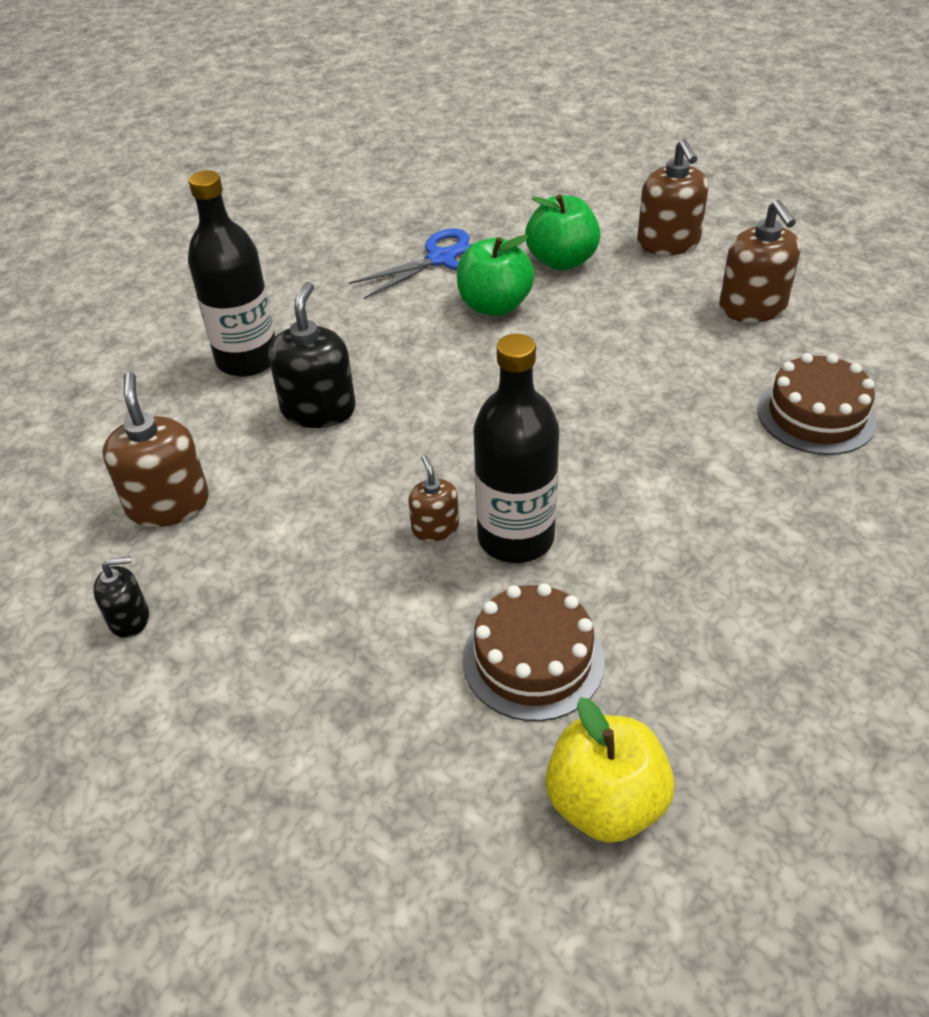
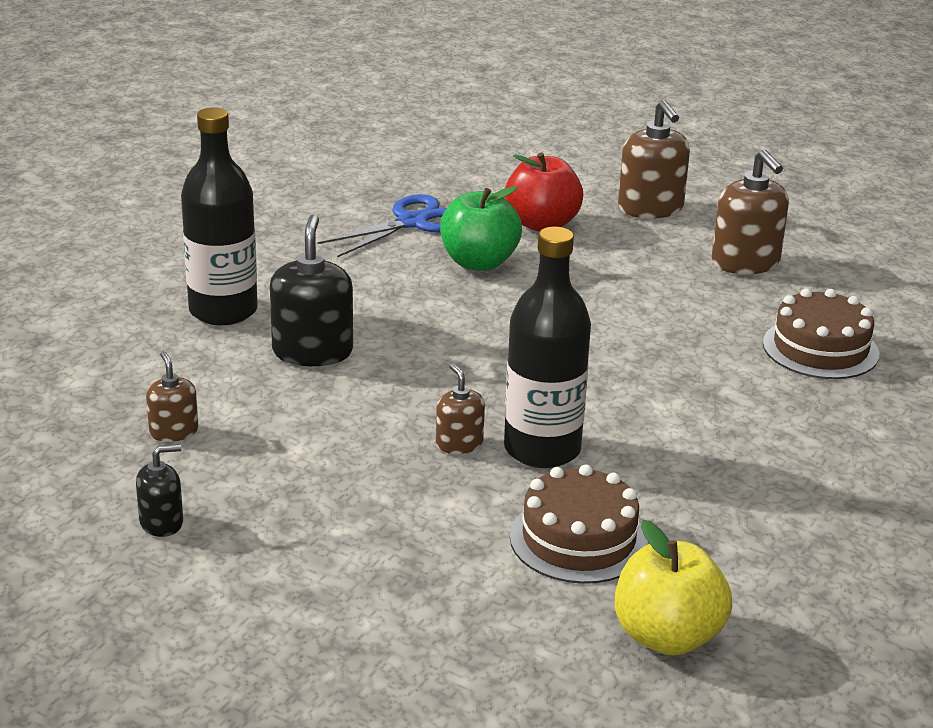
camera: 10 degrees left, 15 degrees down
(168, 504) = (173, 431): brown soap dispenser -> brown soap dispenser, size x0.56
(561, 261) = (541, 224): green apple -> red apple

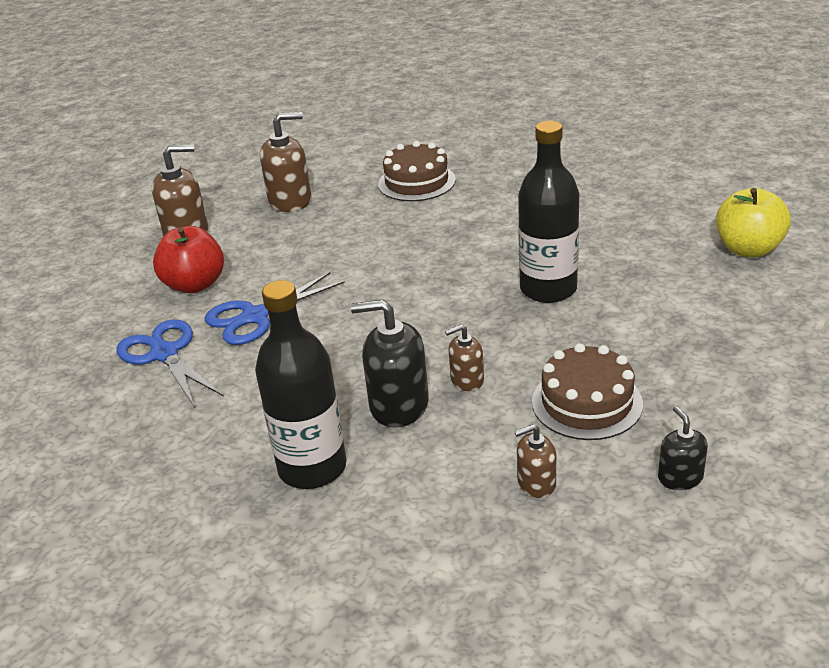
camera: 80 degrees left, 5 degrees up
(459, 443) = (543, 325): brown soap dispenser -> brown soap dispenser (467, 380)
(479, 262) = (255, 316): green apple -> blue scissors
(578, 539) = (656, 277): brown cake -> brown cake (587, 402)

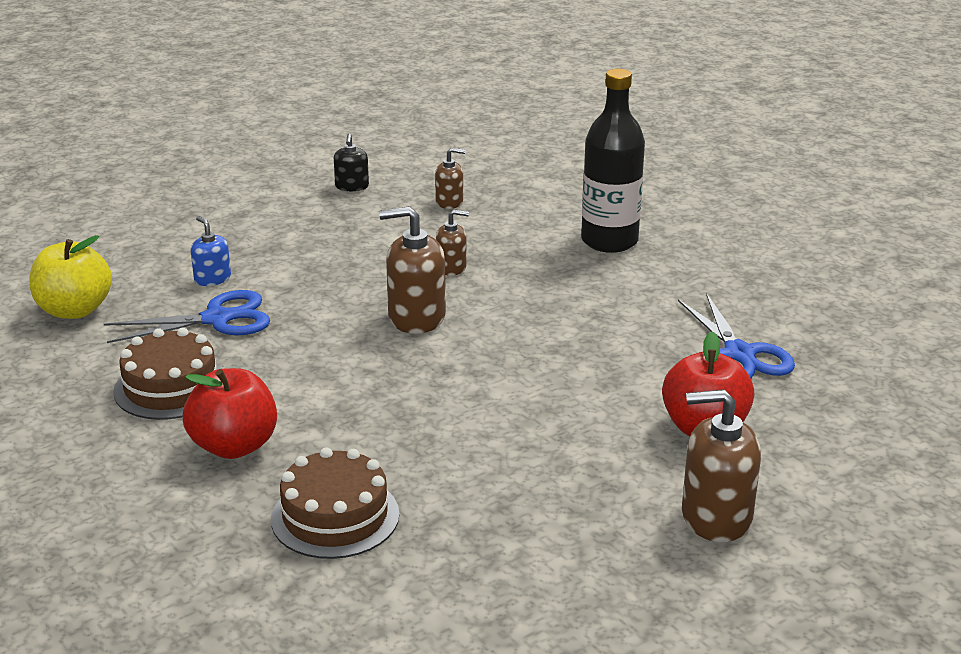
camera: 165 degrees left, 5 degrees down
(255, 316) = (633, 369): blue scissors -> blue scissors (217, 319)
(290, 200) = (543, 538): brown soap dispenser -> brown soap dispenser (416, 317)
(398, 405) = (521, 263): black soap dispenser -> none
(511, 198) = (234, 446): none -> red apple
(548, 289) = (309, 322): black bottle -> none
(587, 402) = (369, 233): brown cake -> brown cake (171, 387)
(678, 306) = (212, 279): none -> blue soap dispenser

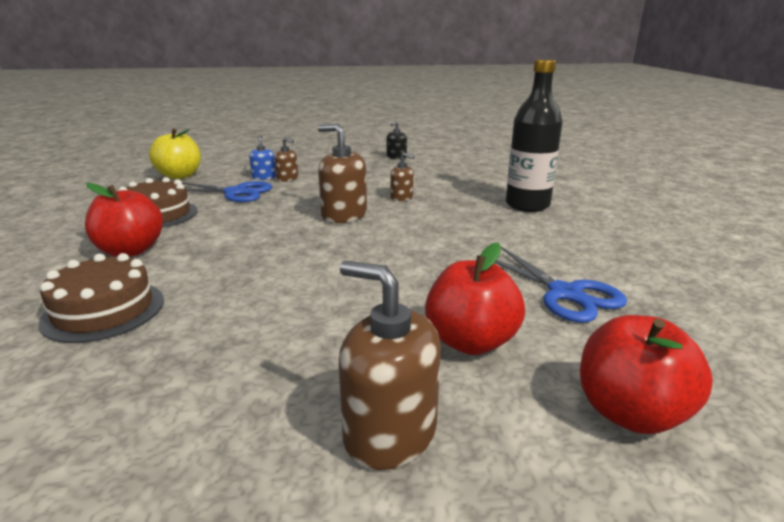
camera: 30 degrees right, 5 degrees down
(449, 202) = (443, 171): brown soap dispenser -> brown soap dispenser (287, 178)
(739, 354) = (565, 293): blue scissors -> blue scissors turned 45 degrees counterclockwise
(855, 444) = (630, 412): none -> red apple

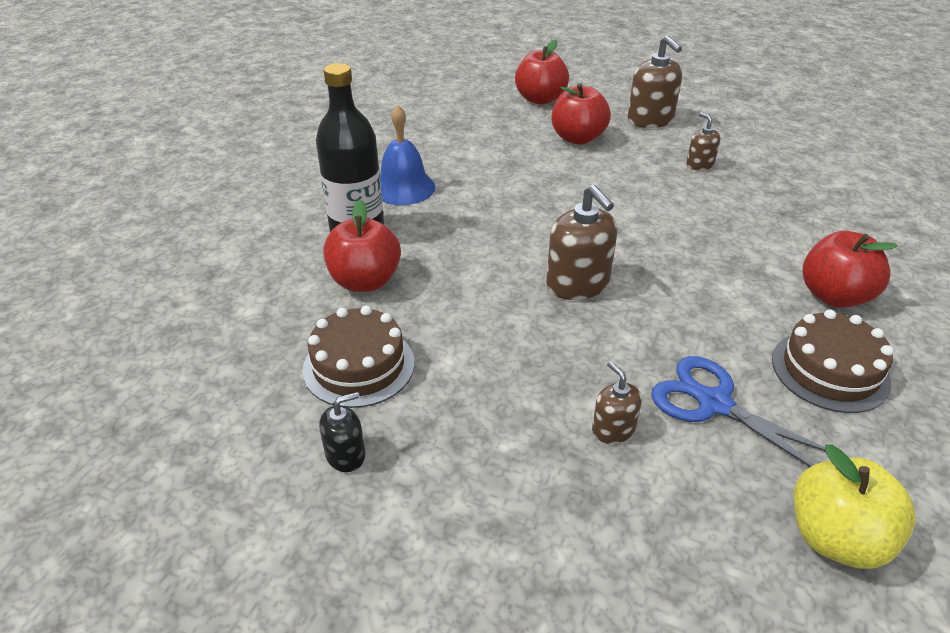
camera: 150 degrees left, 15 degrees up
(104, 310) = (823, 224): brown cake -> brown cake (359, 366)
(264, 177) = (656, 454): blue soap dispenser -> none
(401, 197) = (478, 298): brown soap dispenser -> brown soap dispenser (699, 164)
(477, 190) = (365, 281): none -> red apple
(554, 235) = (403, 187): none -> blue bell
(565, 293) = (483, 145): blue scissors -> none

